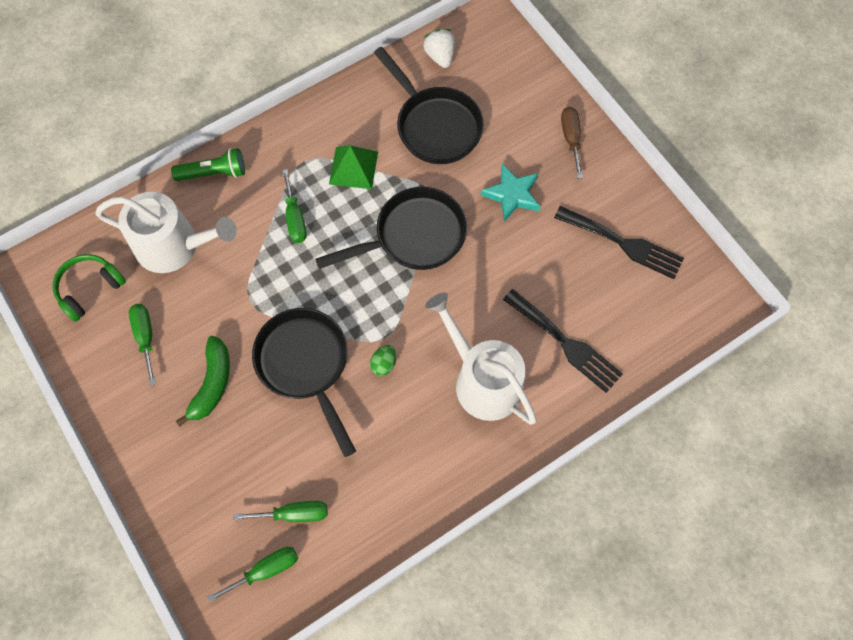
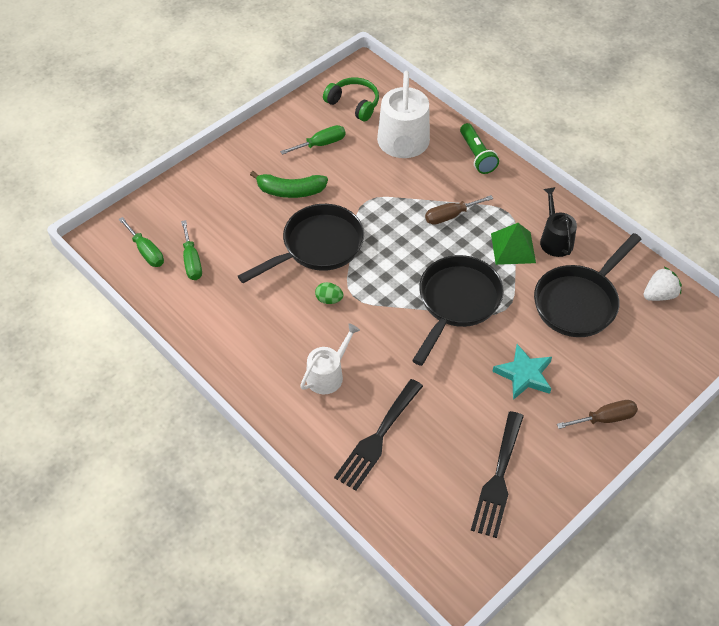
camera: 80 degrees right, 15 degrees down
(295, 218) = (450, 216): green screwdriver -> brown screwdriver
(351, 126) = (555, 239): none -> black watering can
(413, 236) = (456, 302): black pan -> black pan turned 120 degrees counterclockwise
(482, 380) = (328, 375): white watering can -> white watering can, size x0.59

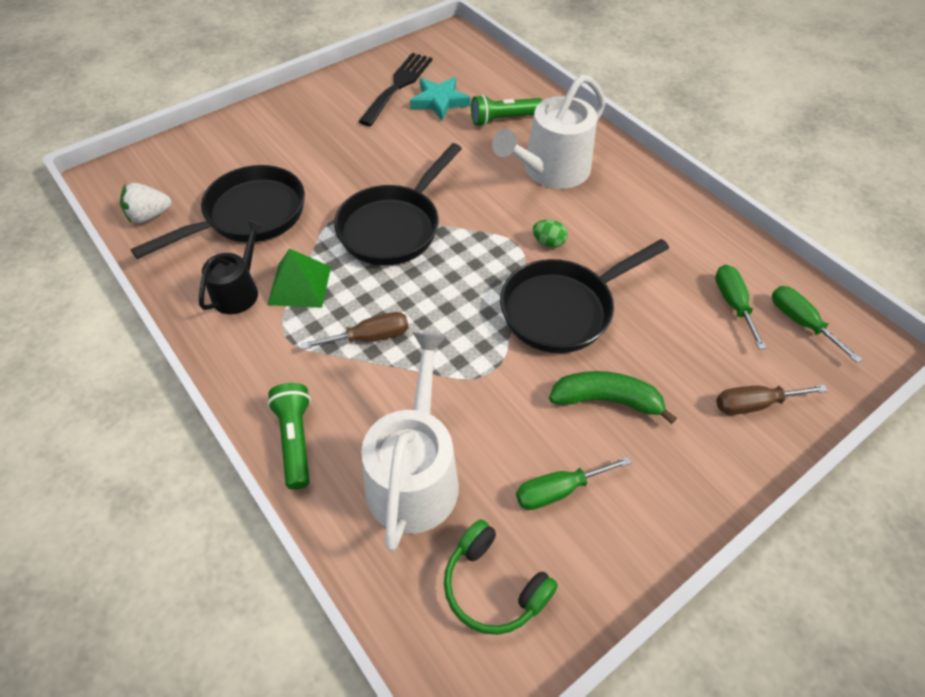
camera: 175 degrees left, 0 degrees up
(328, 375) = (551, 170): white watering can -> white watering can, size x1.69
(377, 438) = (503, 119): black fork -> green flashlight
(524, 375) = (343, 155): turquoise star -> turquoise star (439, 101)
(555, 239) = (238, 291): black watering can -> black watering can turned 150 degrees counterclockwise
(605, 418) = (280, 117): brown screwdriver -> brown screwdriver (754, 404)

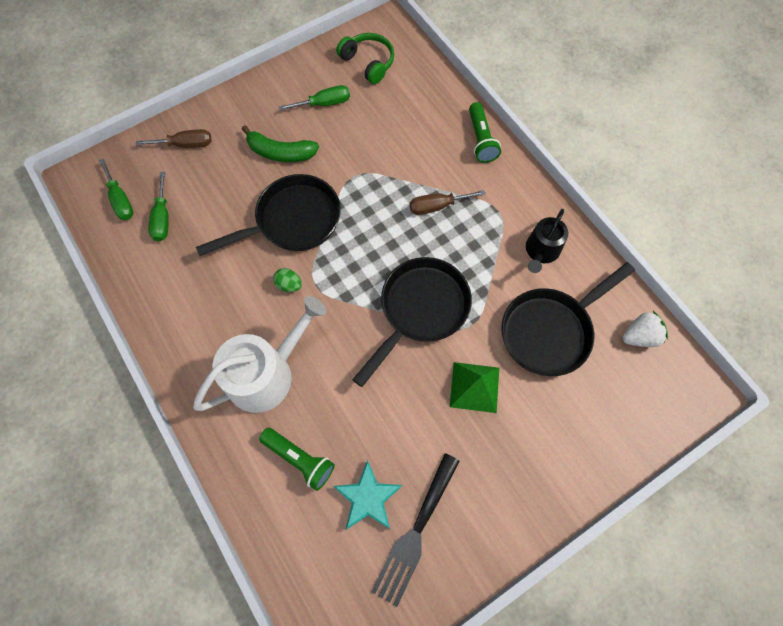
camera: 175 degrees left, 15 degrees up
(299, 285) = (494, 254): green pyramid -> green pyramid (474, 387)
(414, 475) = (407, 116): white watering can -> none
(503, 119) = (299, 459): green flashlight -> green flashlight turned 45 degrees clockwise

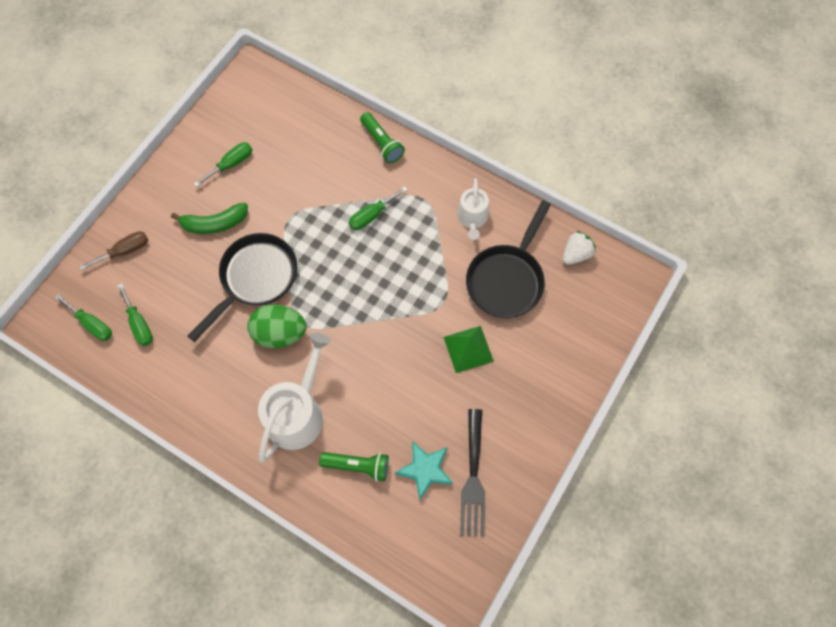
camera: 25 degrees left, 0 degrees up
(289, 285) = (280, 333): green egg -> green egg, size x2.11
(368, 63) = (252, 112): green headphones -> none
(420, 310) = (398, 307): black pan -> none
(437, 206) = (372, 215): brown screwdriver -> green screwdriver
(541, 251) = (472, 218): black watering can -> white watering can

